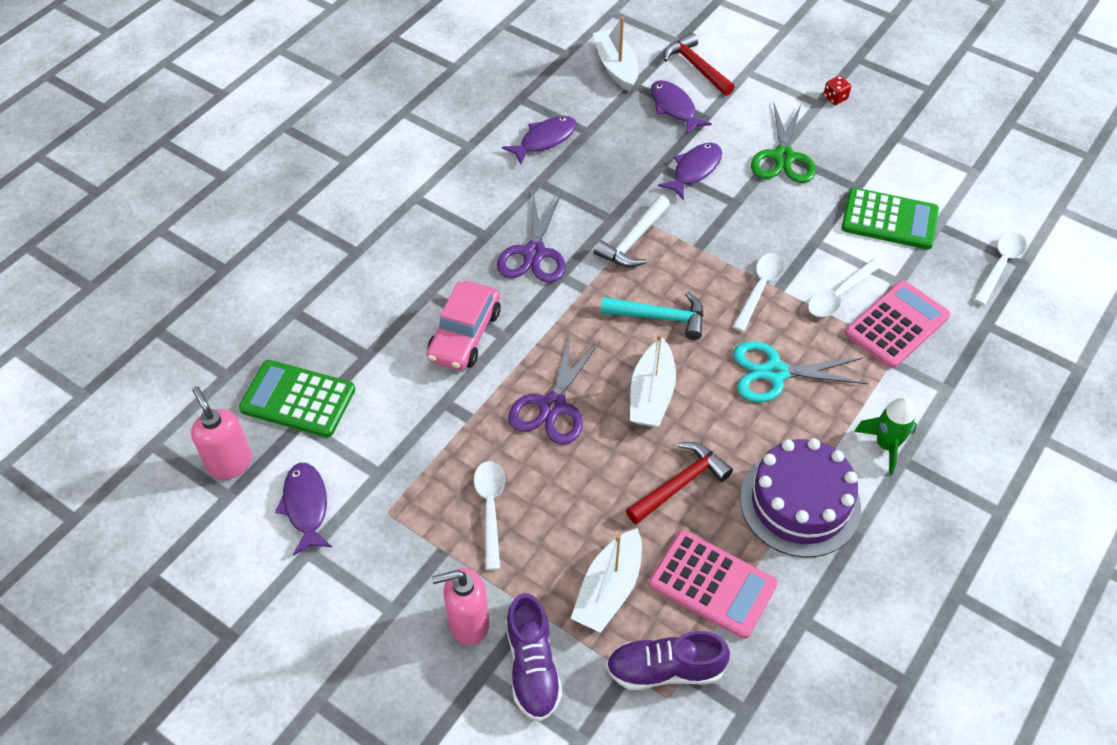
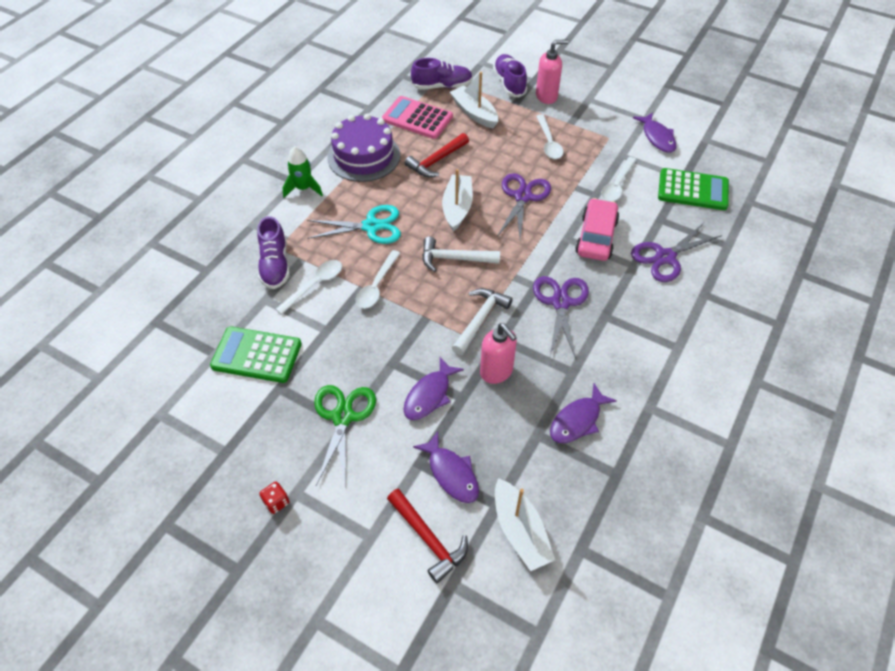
camera: 175 degrees right, 0 degrees up
(230, 463) = (714, 154): pink soap dispenser -> pink soap dispenser (496, 372)
(383, 301) = (665, 257): none -> purple scissors
(609, 589) = (474, 113): white boat -> white boat turned 60 degrees counterclockwise
(660, 317) = (454, 259): turquoise hammer -> white hammer
(897, 325) = (275, 265): pink calculator -> purple shoe
(1000, 265) = (175, 319): white spoon -> white spoon (617, 185)

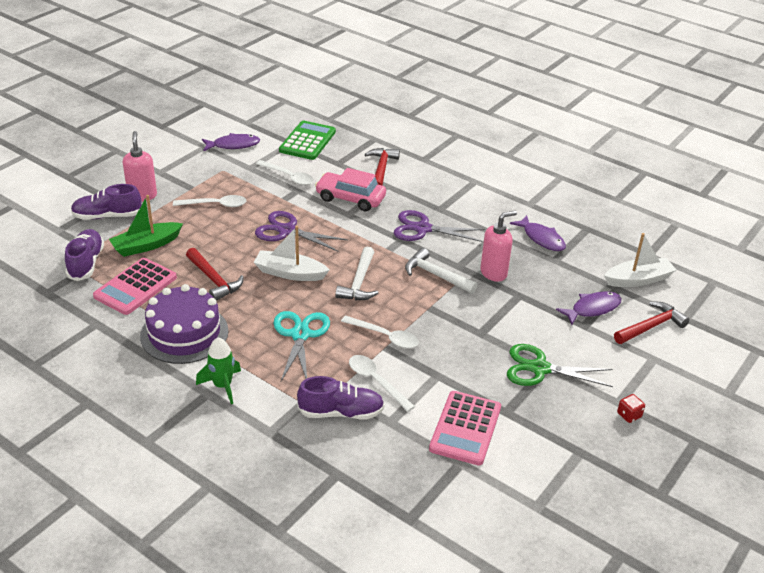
camera: 85 degrees left, 15 degrees down
(257, 355) = (465, 428): green calculator -> pink calculator
(429, 395) = (516, 313): purple fish -> none
(474, 113) = (146, 245): white boat -> green boat
(665, 257) = (381, 169): purple scissors -> red hammer

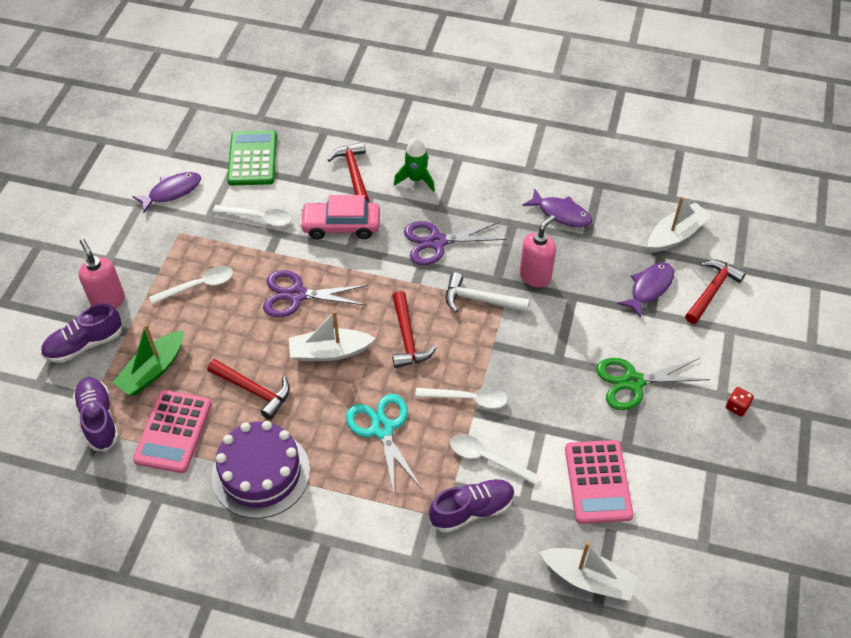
camera: 20 degrees left, 15 degrees up
(222, 386) = (337, 525): green rocket -> green rocket (416, 179)
(359, 282) = (407, 338): white hammer -> red hammer
(415, 494) = (588, 578): none -> white boat

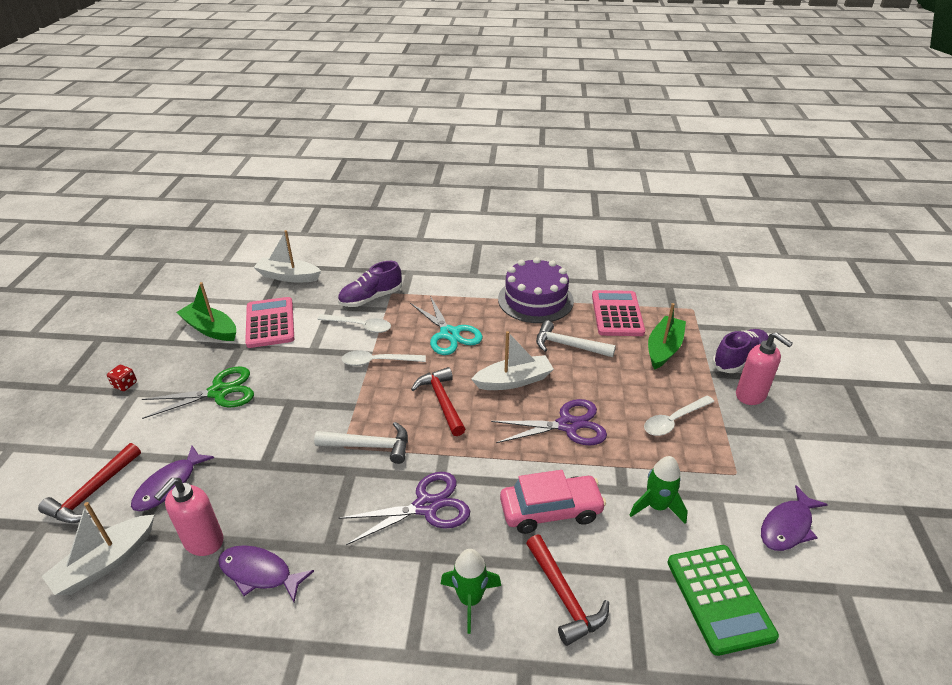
camera: 170 degrees right, 15 degrees down
(98, 419) = (681, 314): purple shoe -> none
(254, 390) = (568, 345): red hammer -> white hammer
(258, 218) = (657, 506): white spoon -> green rocket
(535, 276) = (305, 480): pink soap dispenser -> pink soap dispenser (203, 542)
(669, 482) = (210, 329): none -> green boat

